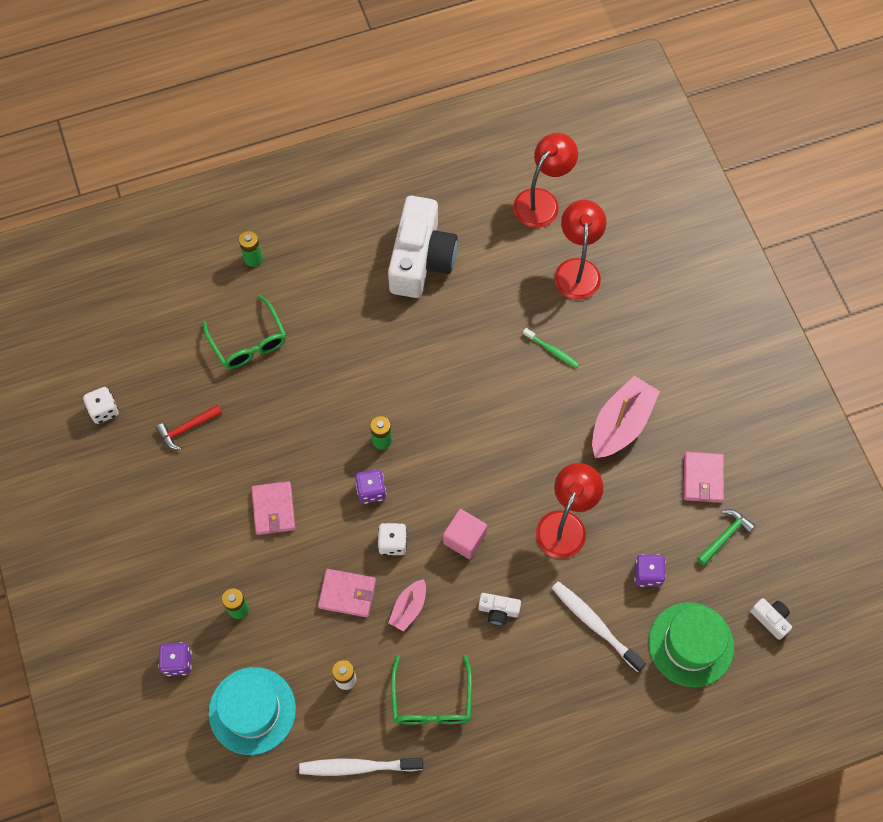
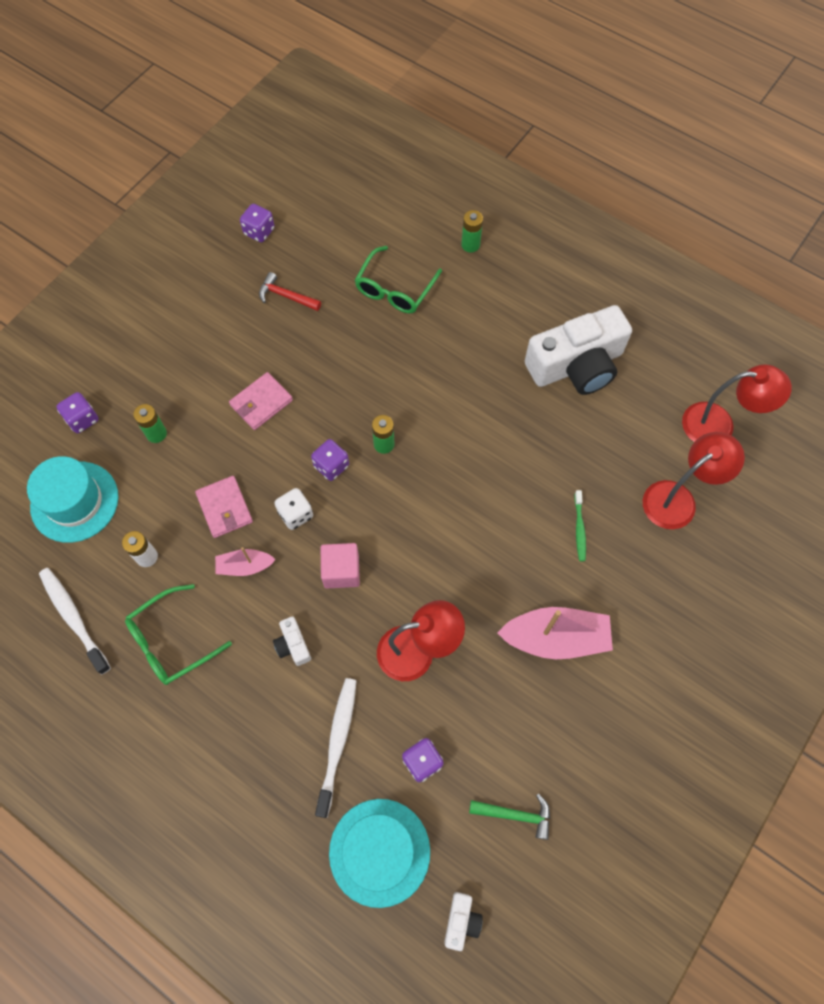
camera: 55 degrees right, 0 degrees up
(104, 410) = (259, 231): white dice -> purple dice
(691, 644) = (379, 852): green hat -> turquoise hat
(703, 478) = (560, 753): pink wallet -> none

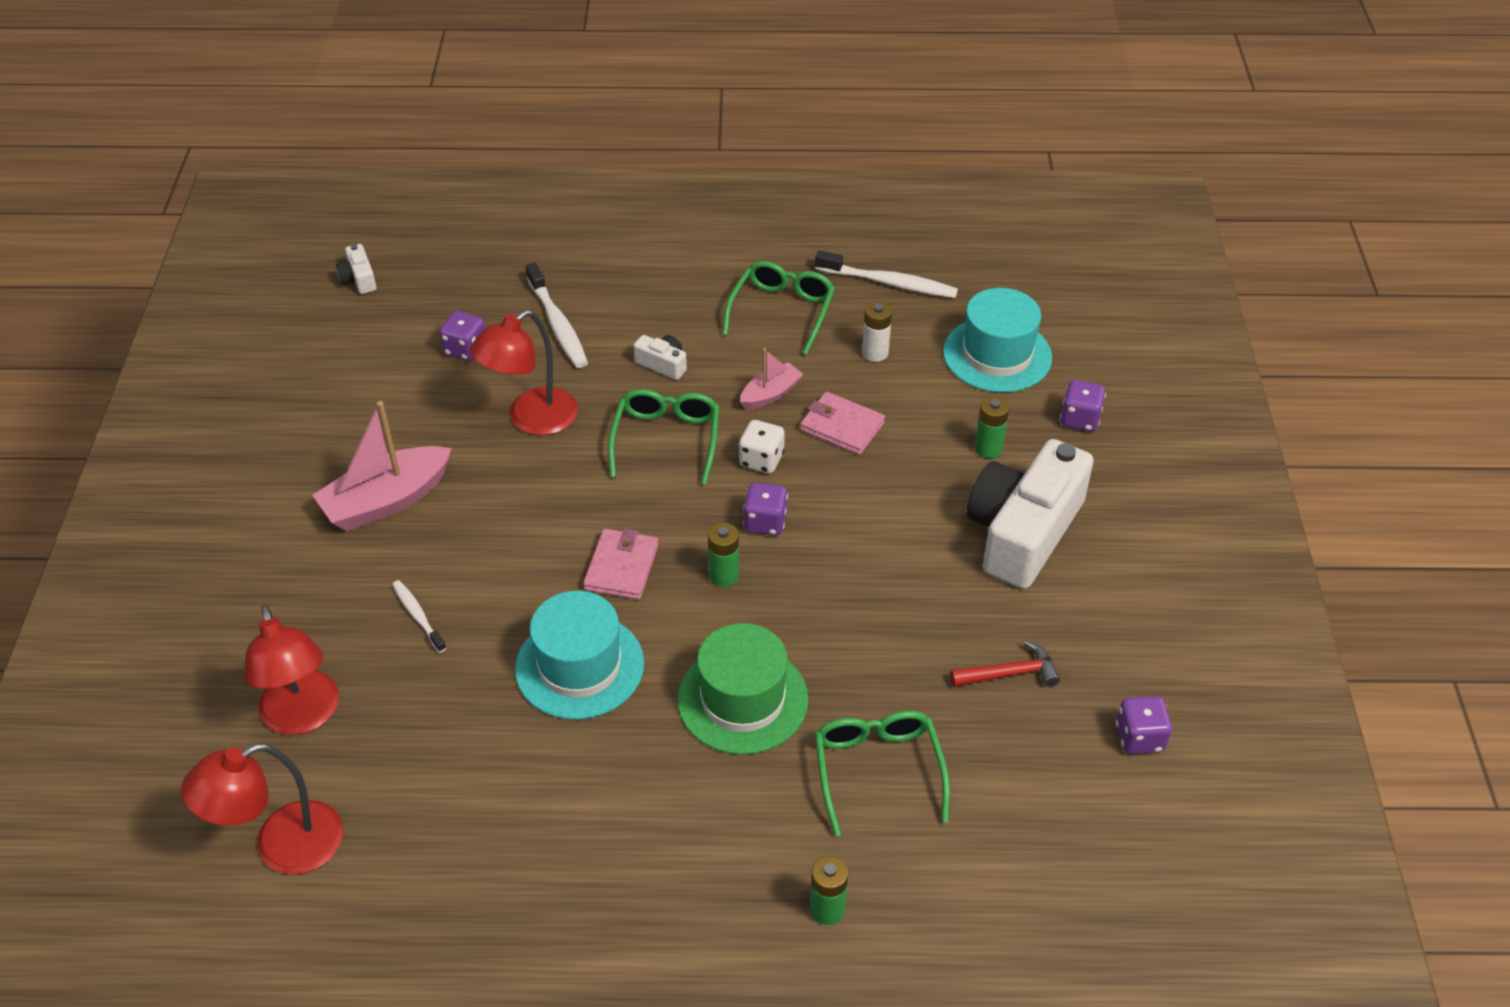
camera: 145 degrees right, 20 degrees down
(261, 403) = (908, 539): pink wallet -> pink wallet (621, 567)
(341, 571) = (666, 440): pink cube -> green glasses
(379, 852) = (462, 282): turquoise hat -> turquoise hat (579, 666)
(431, 364) = (742, 699): none -> green hat
(515, 815) = (349, 358): green hammer -> none
(576, 365) = (539, 814): white camera -> white camera (1023, 532)
(579, 529) = (418, 616): green toothbrush -> white toothbrush
(678, 499) = (303, 716): red lamp -> red lamp turned 45 degrees counterclockwise

